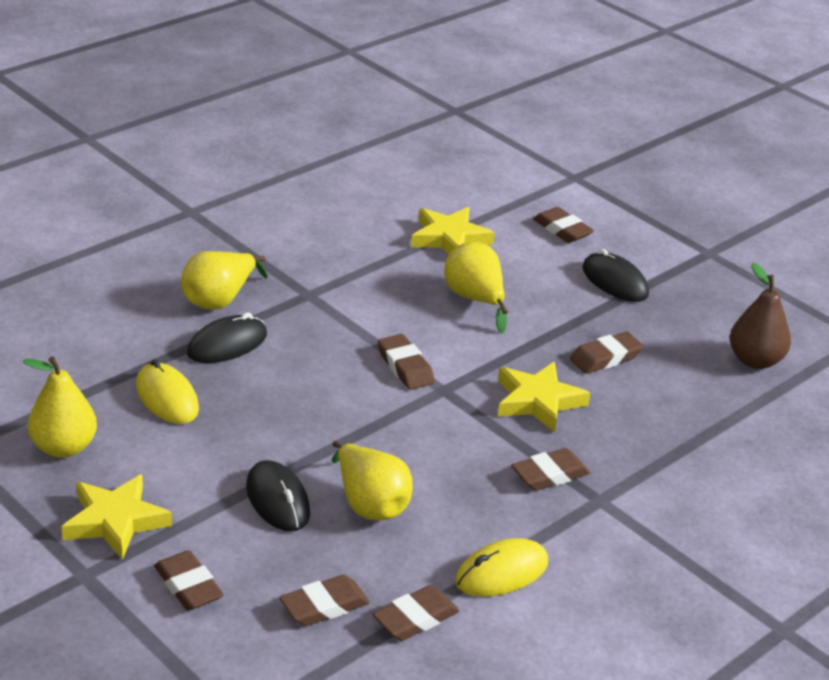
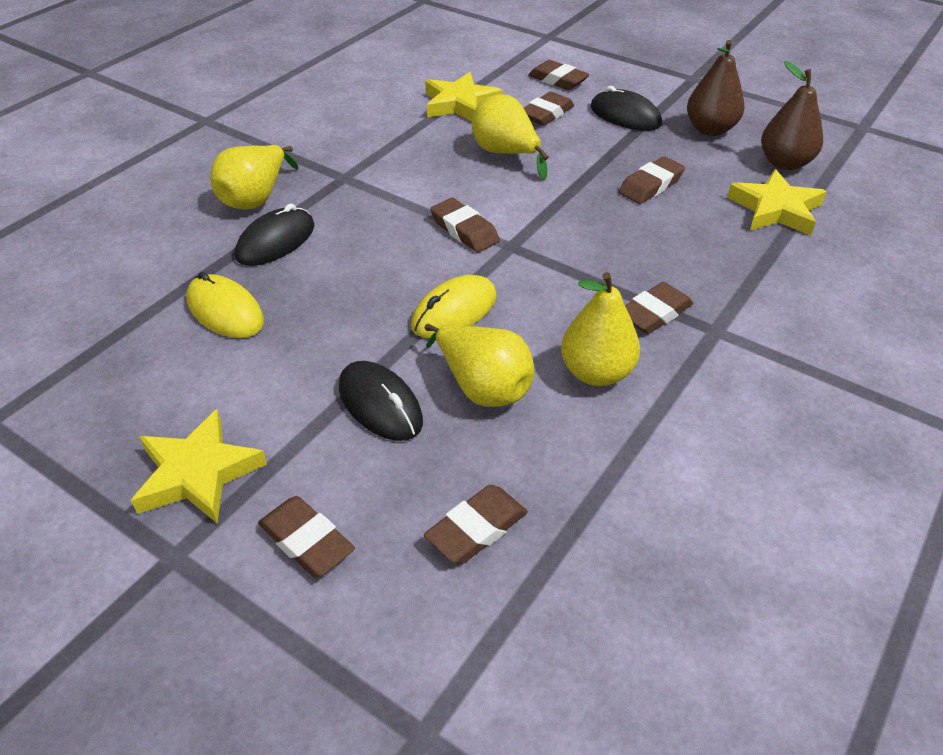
camera: 10 degrees left, 10 degrees up
(64, 448) = (118, 393): yellow pear -> yellow pear (596, 372)
(415, 618) = (586, 520): brown eraser -> brown eraser (546, 114)
(501, 572) = (655, 437): yellow mouse -> yellow mouse (454, 311)
(538, 401) = (607, 239): yellow star -> yellow star (775, 209)
(696, 312) = (710, 129): none -> brown pear

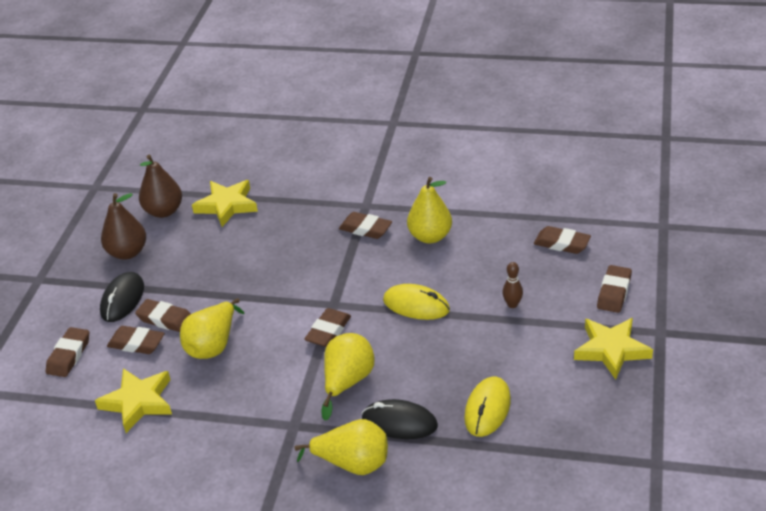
camera: 110 degrees left, 5 degrees down
(380, 404) = (512, 304): black mouse -> brown bowling pin
(482, 387) = (471, 272): yellow pear -> yellow pear (347, 382)
(651, 185) = (224, 262): brown eraser -> brown eraser (166, 319)

